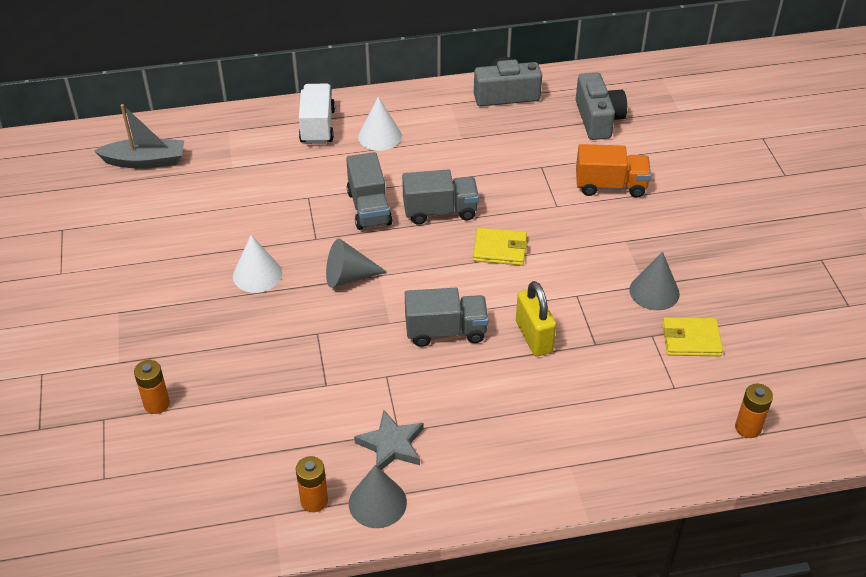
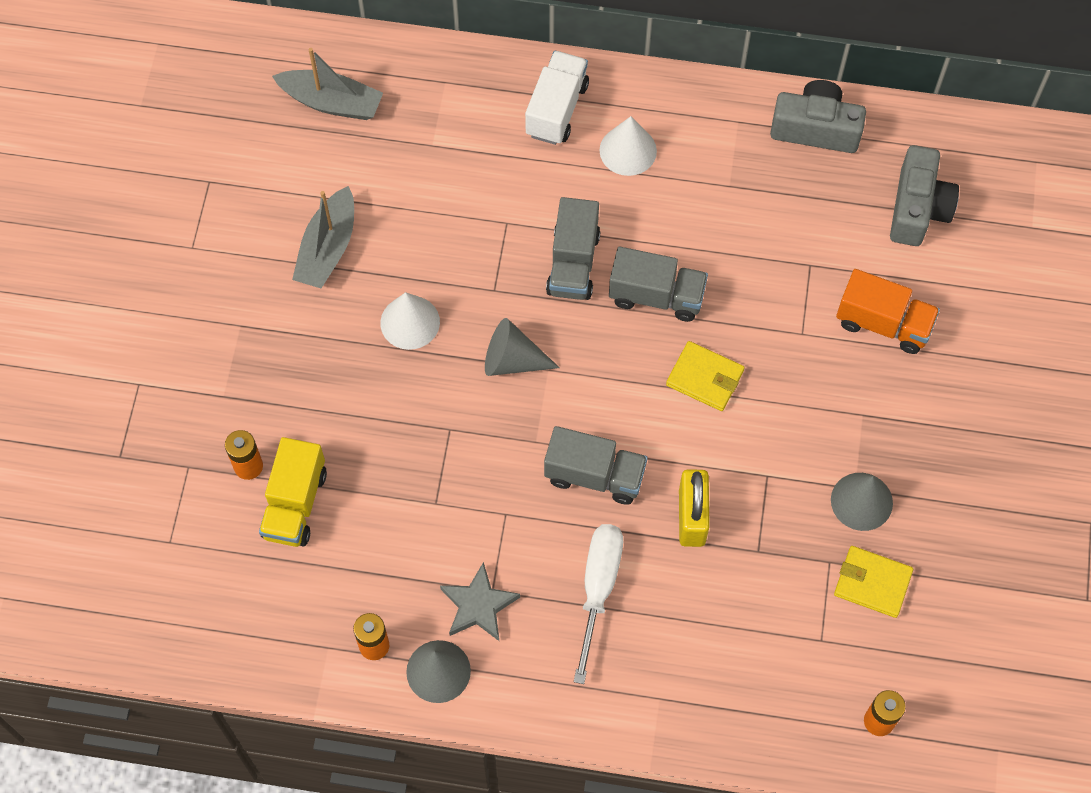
camera: 20 degrees right, 20 degrees up
(173, 246) = (328, 248): none -> grey boat
(207, 419) = (295, 504): none -> yellow truck
(484, 403) = (598, 587): none -> white screwdriver

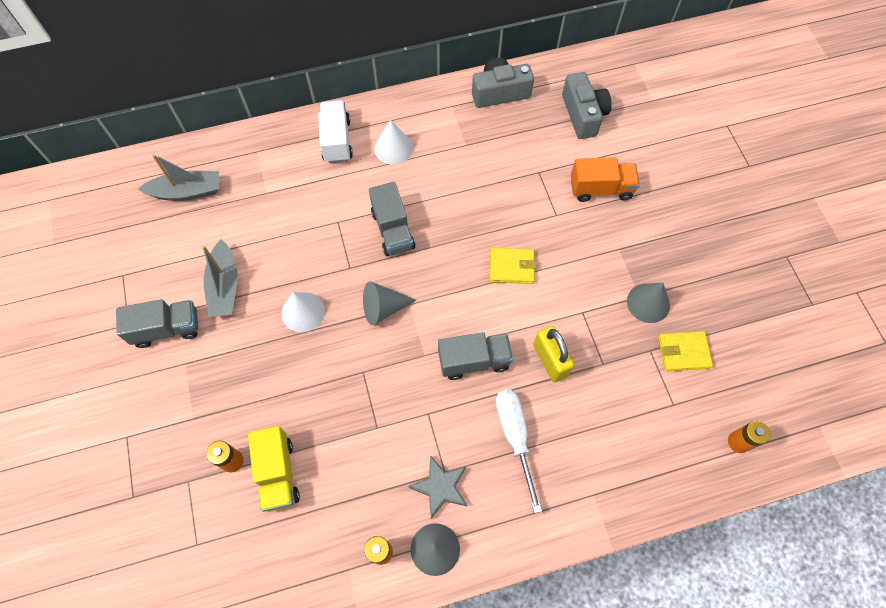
camera: 25 degrees left, 0 degrees up
(656, 296) = (455, 228): grey truck -> grey truck (167, 328)

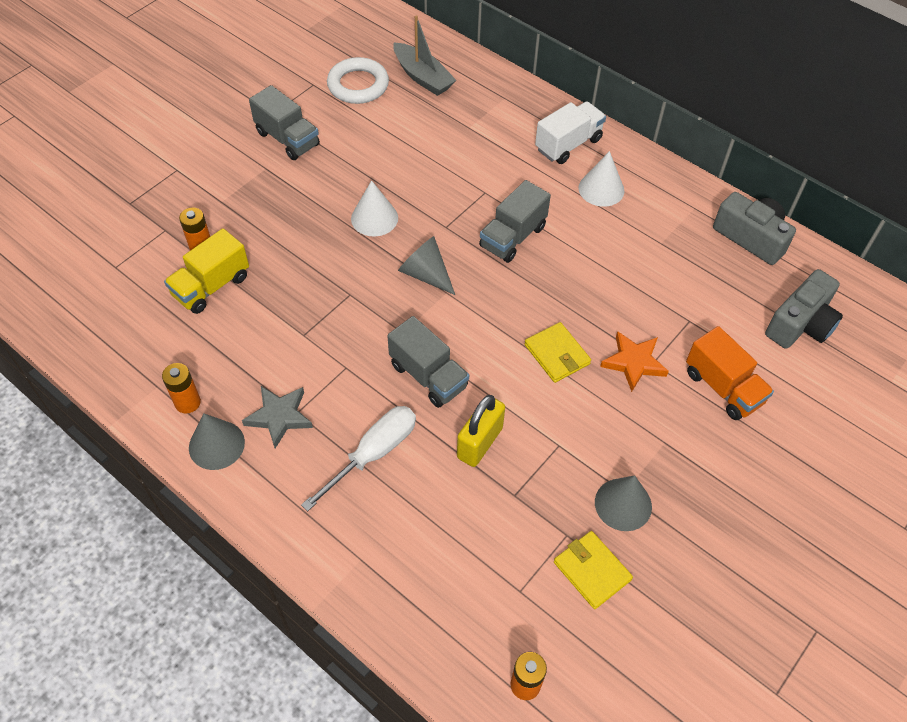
camera: 55 degrees right, 10 degrees down
(154, 242) = (358, 85): none -> white ring
(225, 286) = (355, 152): grey boat -> none
(549, 226) = (634, 362): none -> orange star

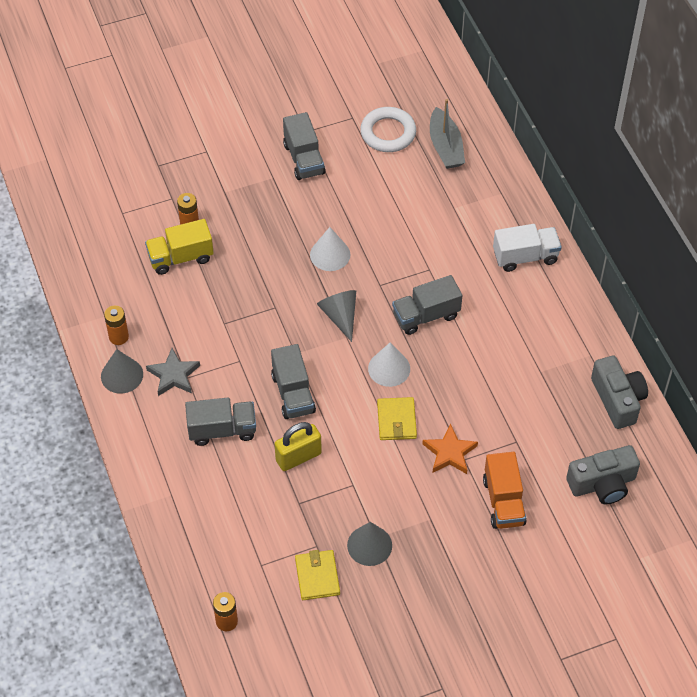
camera: 30 degrees right, 0 degrees up
(374, 453) = (222, 430): white screwdriver -> grey truck
(601, 189) = (524, 306): white cone -> white cone (389, 368)

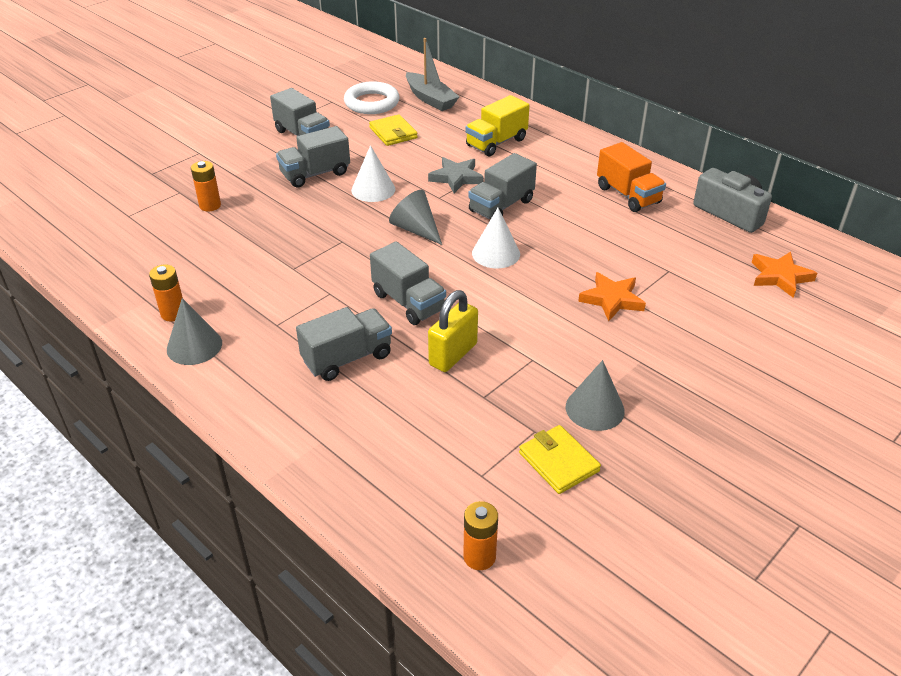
camera: 25 degrees left, 15 degrees down
(174, 375) = (259, 327): grey star -> grey star (456, 178)
(180, 257) = (213, 231): yellow truck -> yellow truck (496, 143)
(291, 216) = (315, 174): none -> grey truck
(396, 420) = (536, 291): yellow wallet -> yellow wallet (393, 133)
(503, 501) = (701, 321): orange truck -> orange truck (628, 195)
(525, 256) = (559, 145): white truck -> none
(602, 484) = (780, 277): grey camera -> orange star

